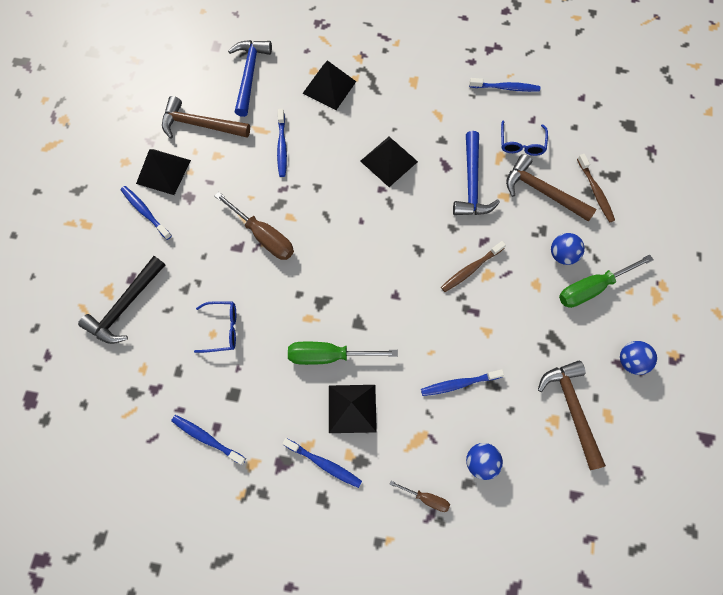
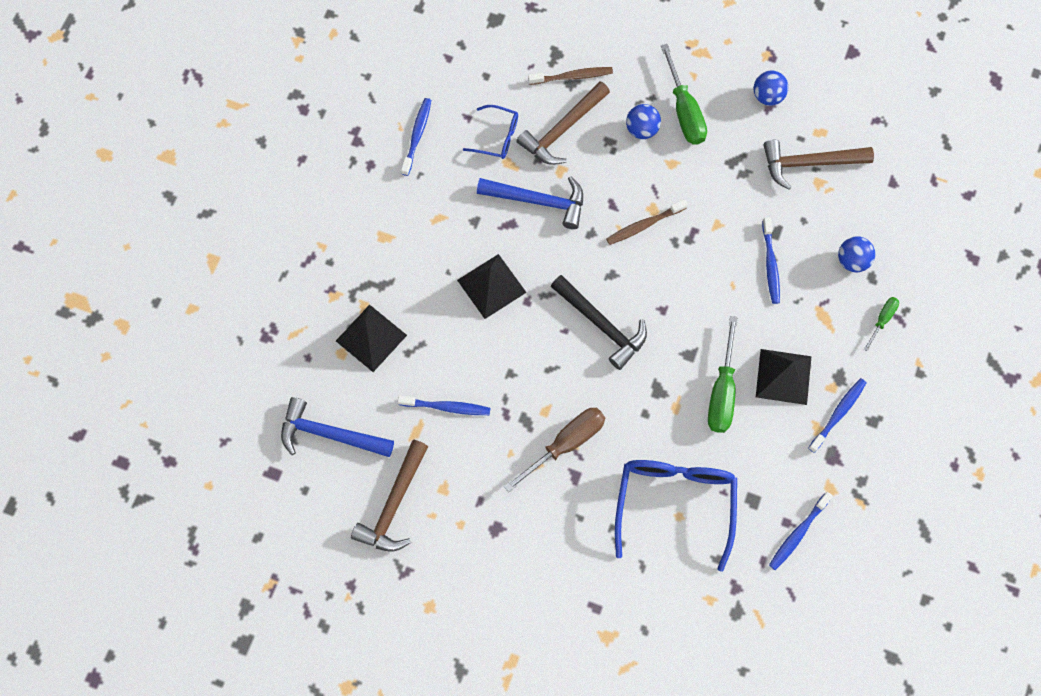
camera: 80 degrees left, 0 degrees up
(125, 306) = (630, 616): black hammer -> black hammer (601, 325)
(145, 212) = (508, 584): blue toothbrush -> none
(163, 171) = (454, 557): black pyramid -> none
(222, 329) = (674, 504): blue glasses -> blue glasses, size x1.96
(426, 498) = (882, 320): brown screwdriver -> green screwdriver
(471, 269) = (644, 225): brown toothbrush -> brown toothbrush turned 90 degrees clockwise

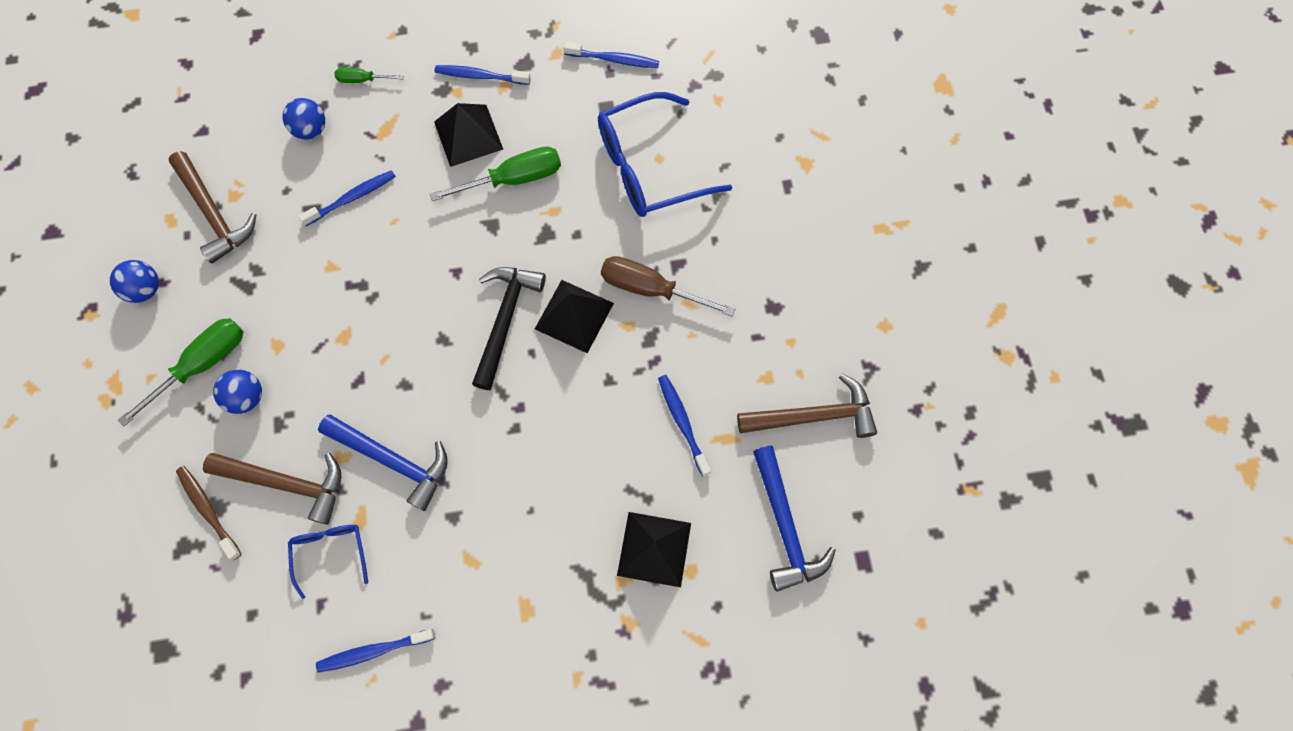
camera: 120 degrees left, 0 degrees up
(491, 286) = (521, 454): black pyramid -> black pyramid (574, 315)
(538, 201) = (393, 461): blue hammer -> blue hammer turned 135 degrees clockwise
(644, 225) = (367, 336): brown toothbrush -> none

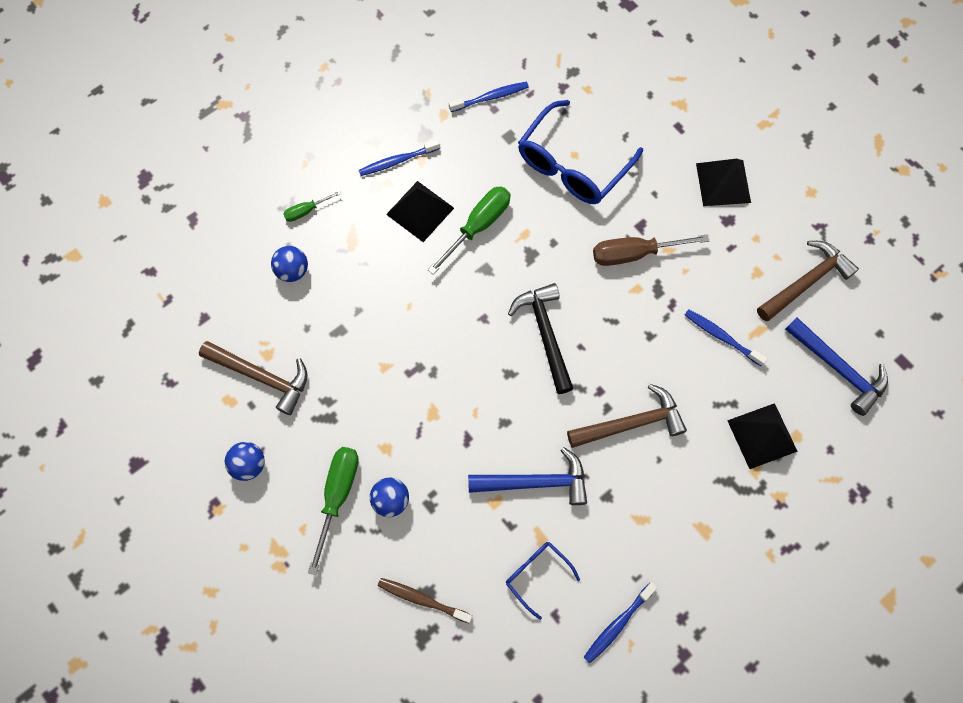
camera: 30 degrees left, 0 degrees up
(287, 483) = (468, 545): brown hammer -> brown hammer (631, 423)
(352, 198) = (364, 306): blue toothbrush -> none
(574, 315) = (593, 303): black pyramid -> black pyramid (723, 182)

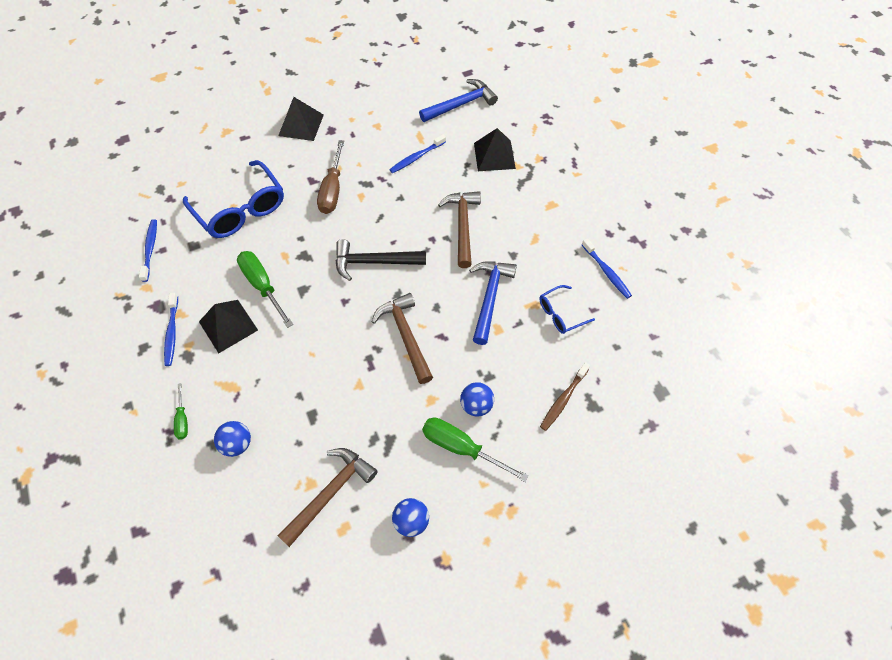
camera: 75 degrees left, 10 degrees down
(806, 282) = (394, 102): brown hammer -> brown hammer (406, 336)

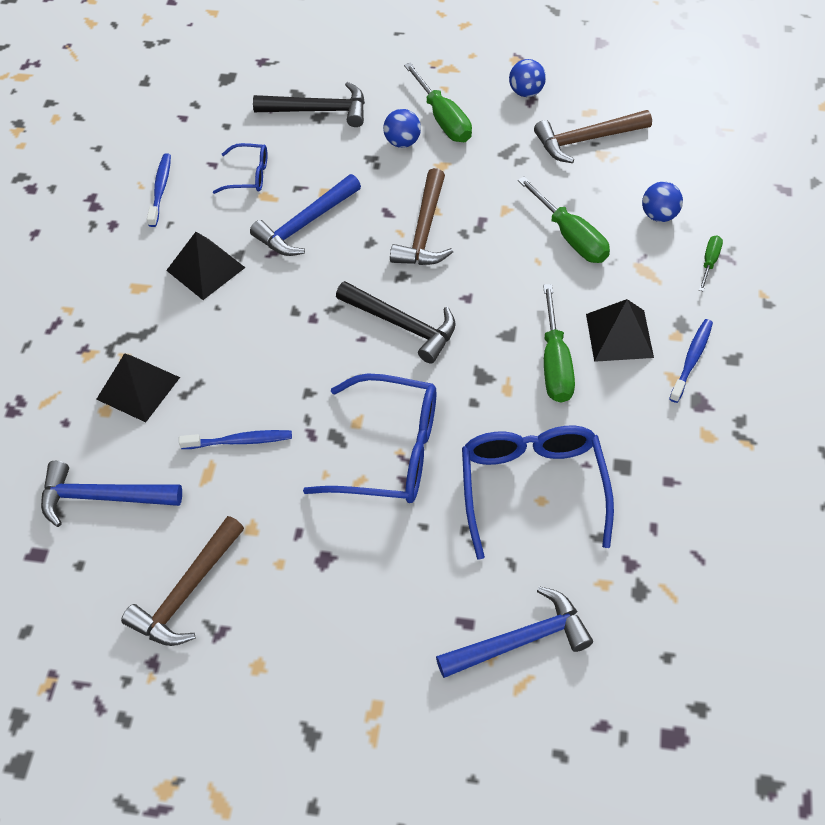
camera: 145 degrees left, 5 degrees down
(150, 249) = (686, 490): blue toothbrush -> none
(213, 142) = (520, 641): none -> blue hammer
(298, 387) = (570, 236): none -> green screwdriver
(301, 125) = (363, 596): black pyramid -> black pyramid (206, 269)
(332, 190) = (388, 451): brown screwdriver -> blue glasses
(463, 226) = (264, 315): brown hammer -> brown hammer (187, 592)
(563, 399) = (318, 110): brown toothbrush -> black hammer

